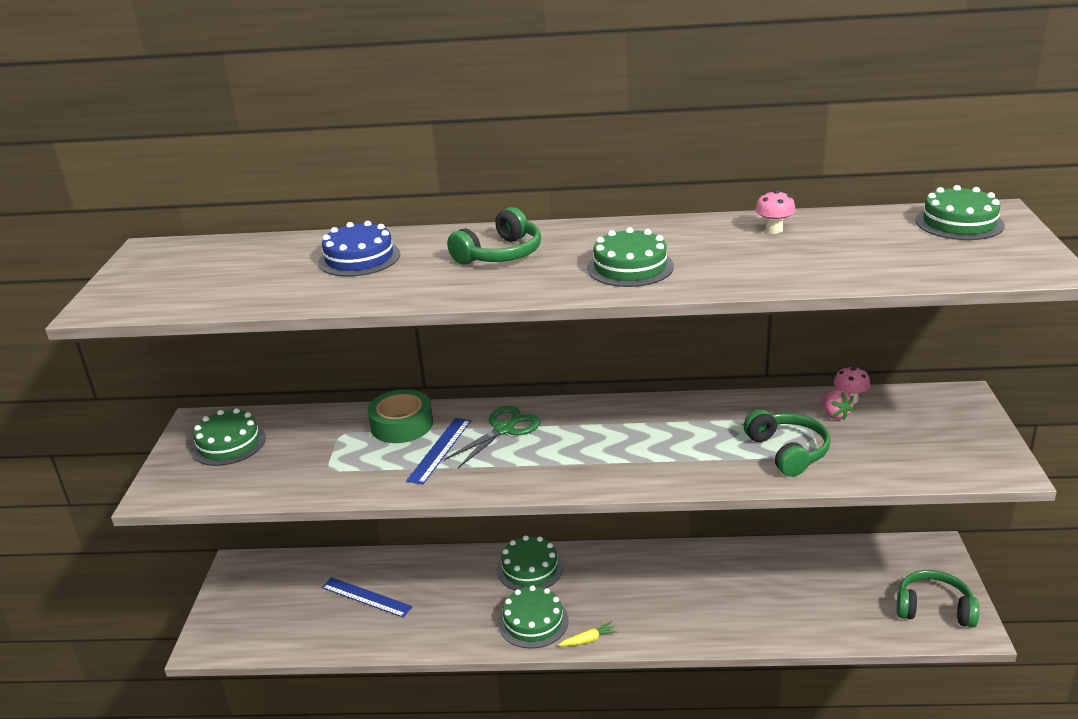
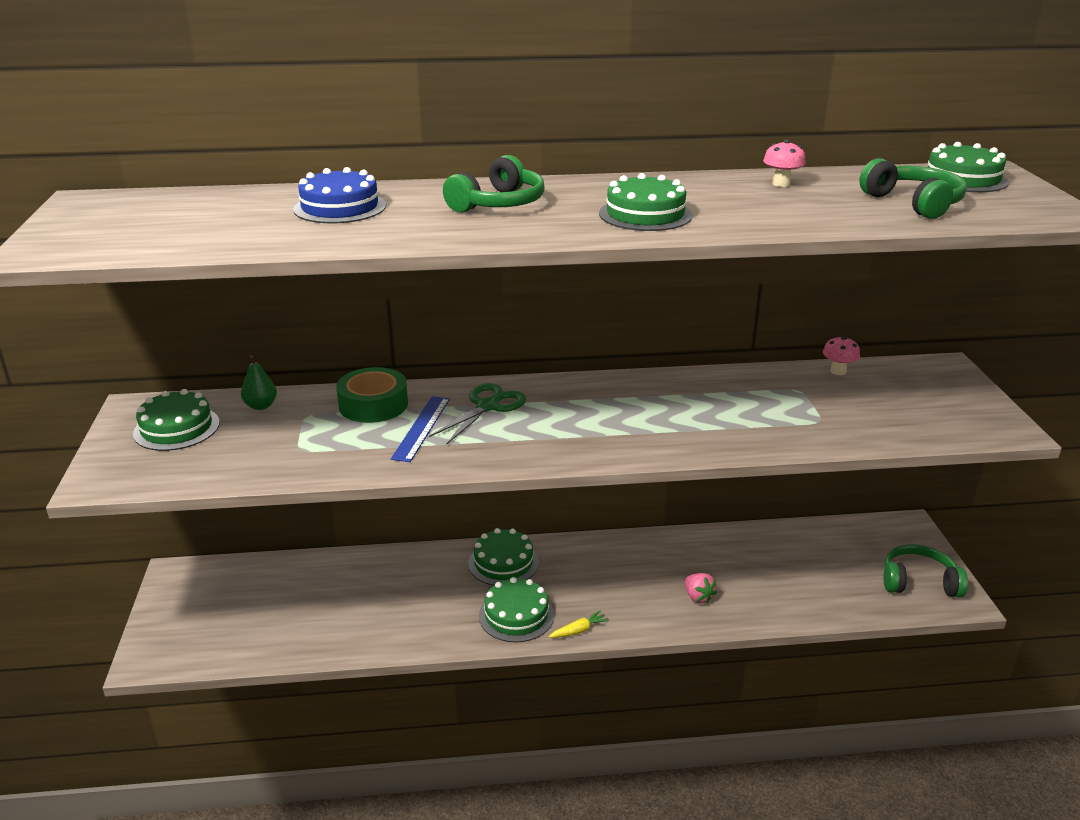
camera: 10 degrees left, 0 degrees up
(303, 423) = (261, 406): none -> green pear
(366, 597) = (328, 599): blue ruler -> none
(787, 451) = (790, 420): green headphones -> green headphones (913, 203)
(835, 415) = (827, 385): pink strawberry -> pink strawberry (698, 597)

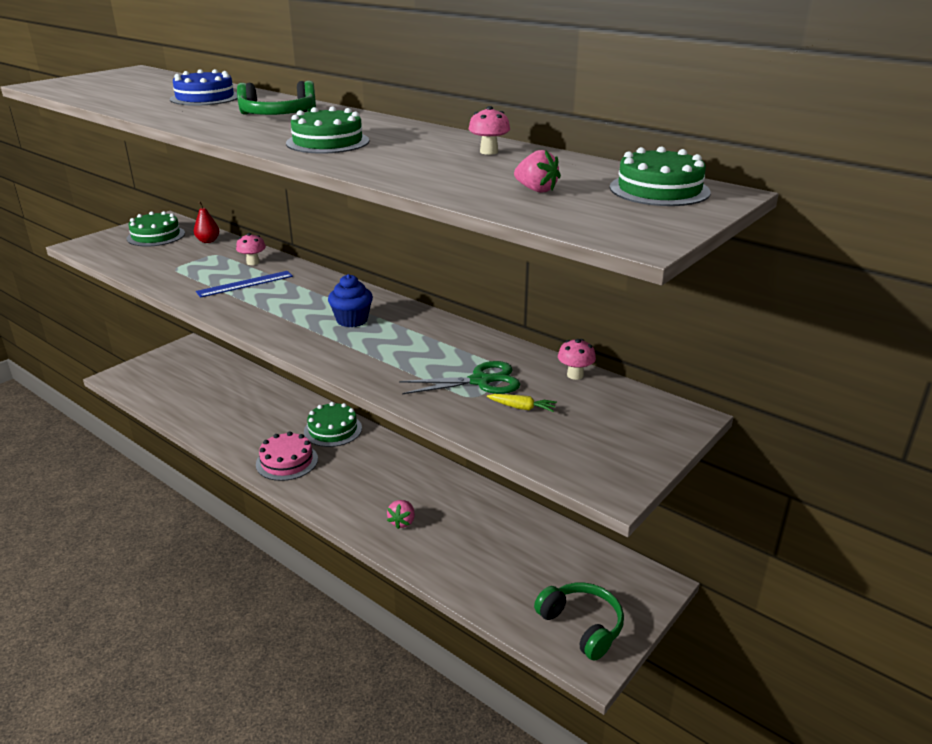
camera: 45 degrees right, 0 degrees up
(261, 406) = (208, 241): green pear -> red pear
(373, 405) = (253, 262): green tape -> pink mushroom
(487, 406) = (301, 289): green scissors -> green scissors (480, 381)
(516, 615) = (287, 461): green cake -> pink cake
(579, 630) = (301, 492): yellow carrot -> yellow carrot (522, 408)
(600, 411) = (352, 320): none -> blue cupcake
(913, 203) = (536, 190): green headphones -> pink strawberry

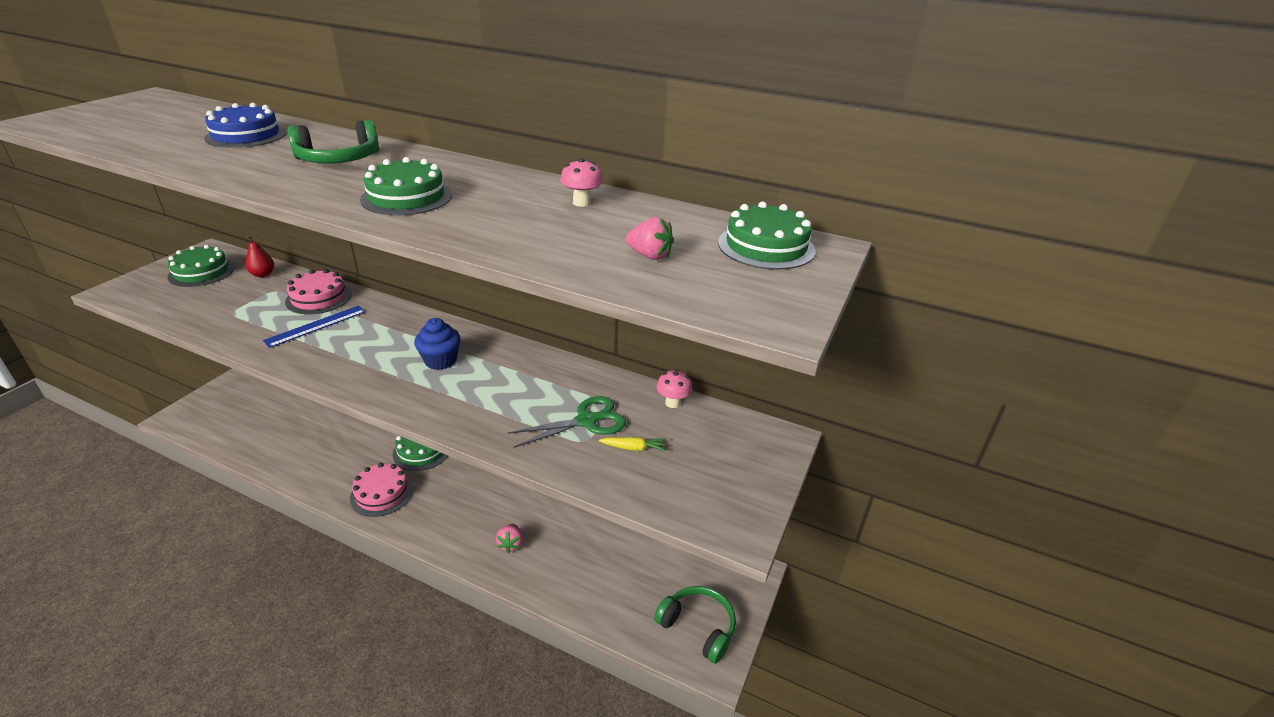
camera: 15 degrees left, 5 degrees up
(253, 262) = (318, 298): pink mushroom -> pink cake

